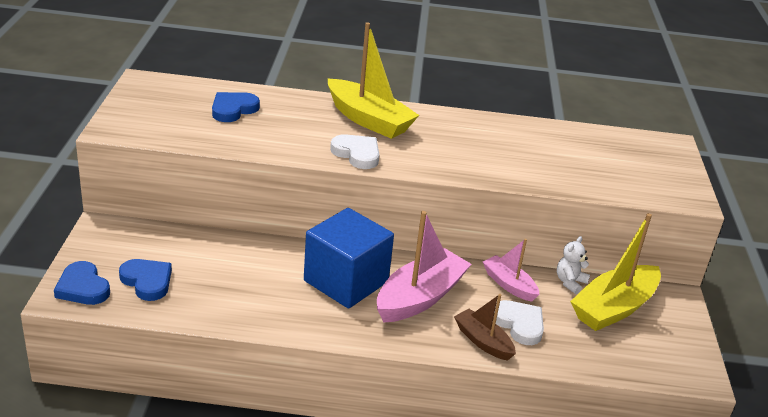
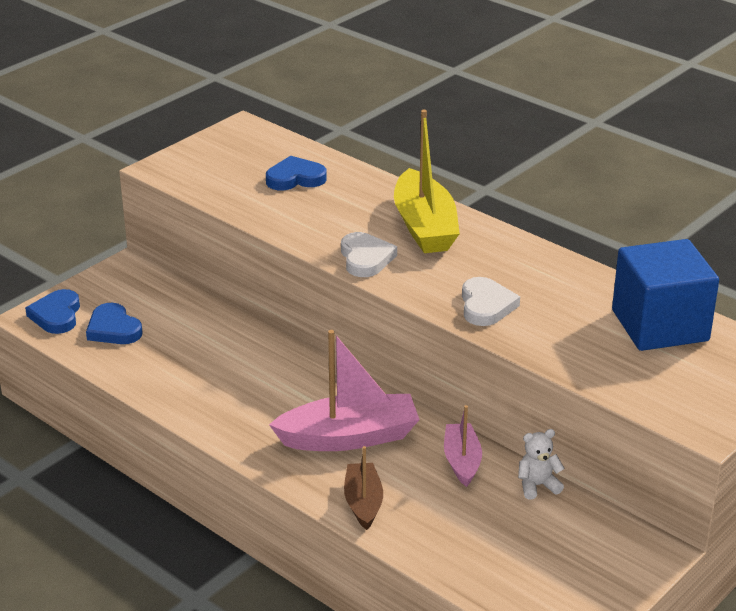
camera: 40 degrees right, 0 degrees up
(147, 281) = (113, 329): blue heart -> blue heart turned 150 degrees clockwise
(346, 281) = (292, 394): blue cube -> blue cube (660, 325)
(519, 324) = (423, 503): white heart -> white heart (486, 306)
(613, 308) = (555, 531): yellow boat -> none

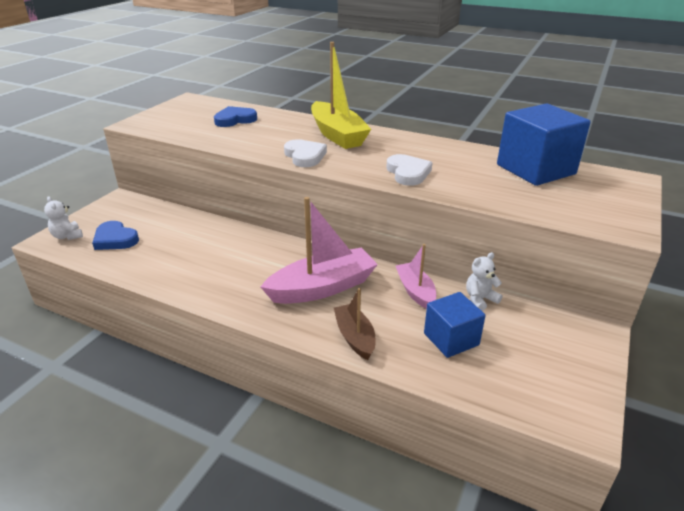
camera: 15 degrees left, 0 degrees up
(56, 315) = (67, 236): blue heart -> white teddy bear
(474, 525) = (451, 339): none -> blue cube

